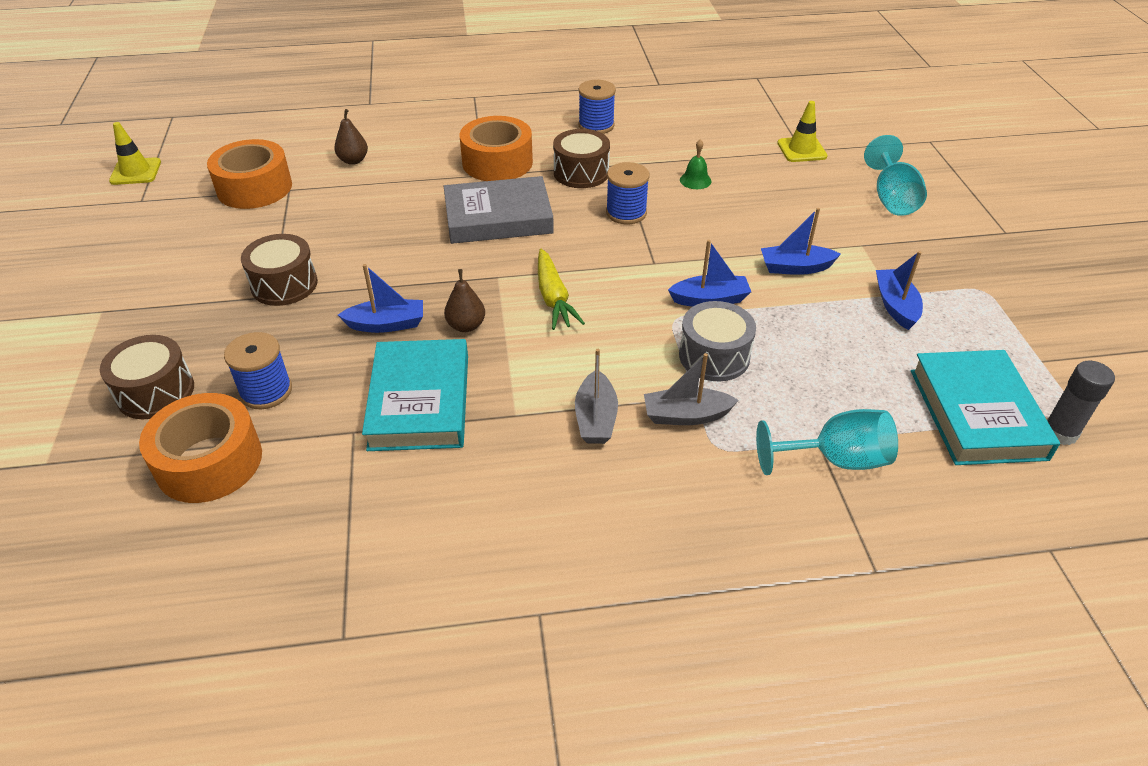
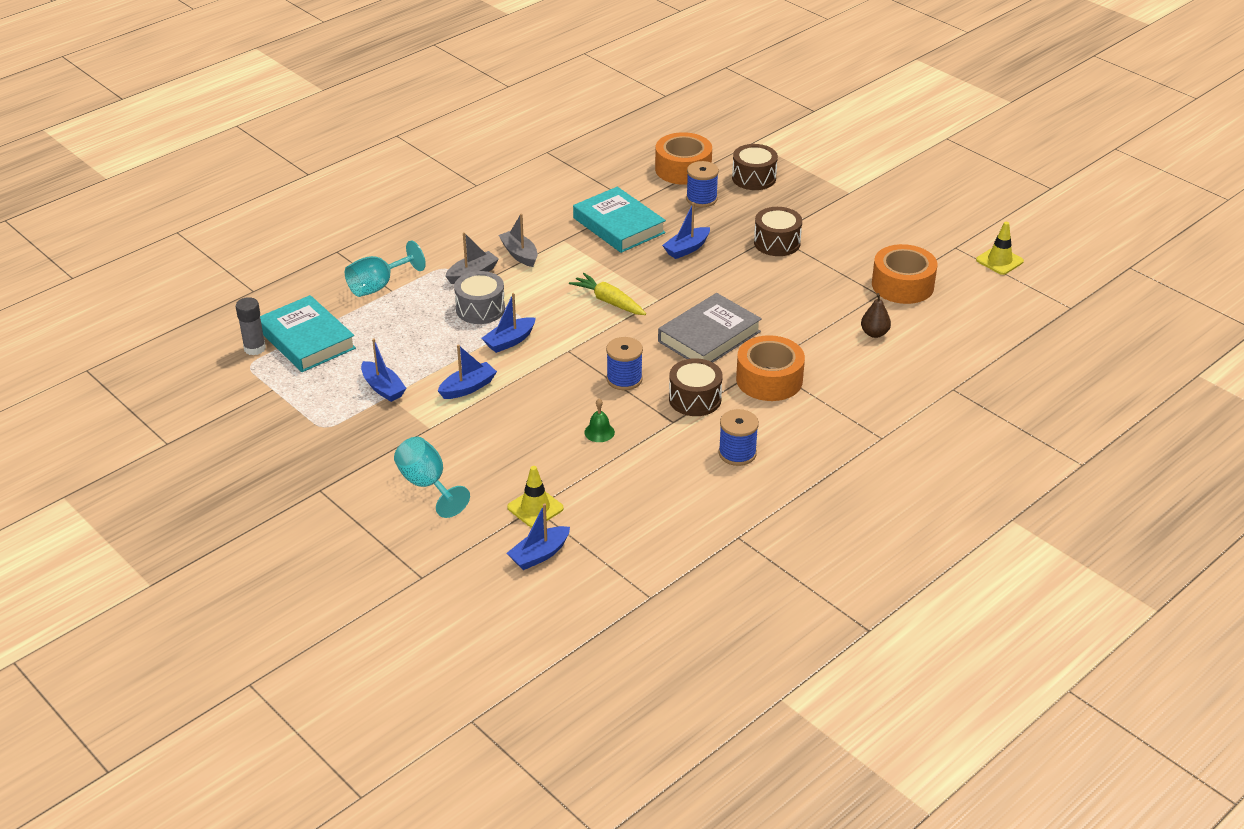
camera: 145 degrees right, 5 degrees down
(466, 326) = (641, 266): brown pear -> none
(821, 122) = (539, 554): none -> blue boat

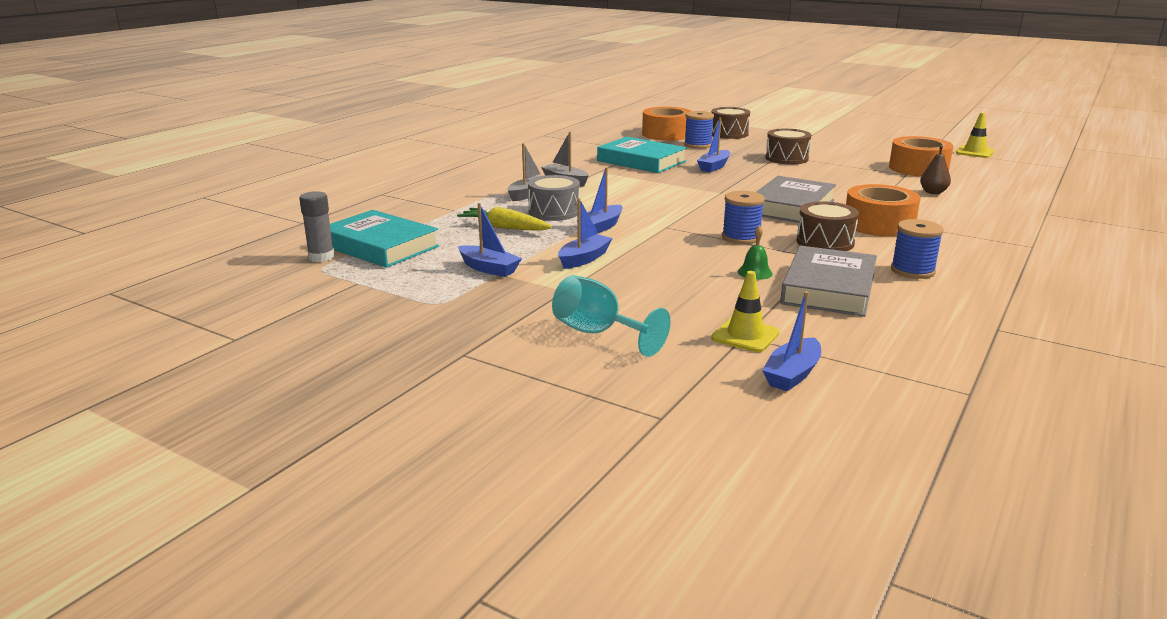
camera: 15 degrees left, 15 degrees down
(378, 286) = (438, 208): turquoise goblet -> none
(609, 301) = (675, 197): yellow carrot -> yellow carrot (504, 228)
(644, 464) = (828, 288): none -> grey book

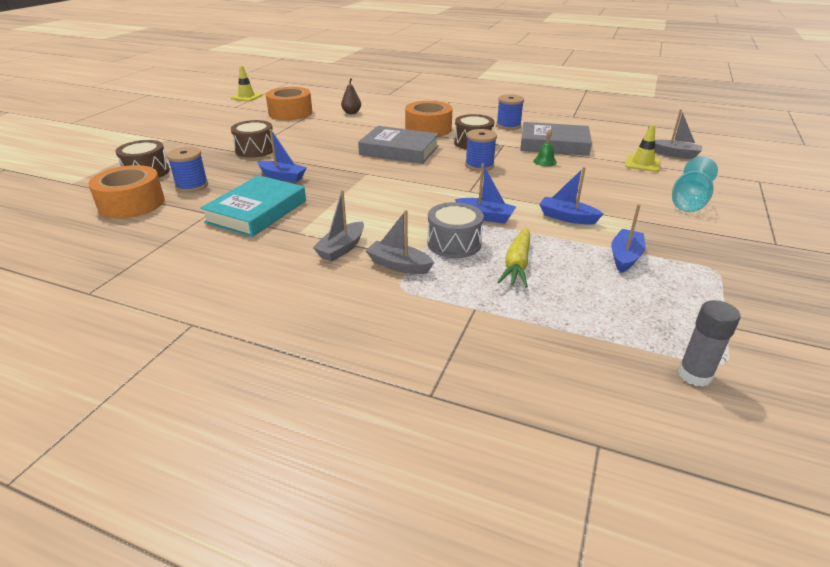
camera: 100 degrees left, 10 degrees up
(380, 246) = (626, 337): turquoise book -> none
(792, 374) = (674, 154): blue boat -> grey boat

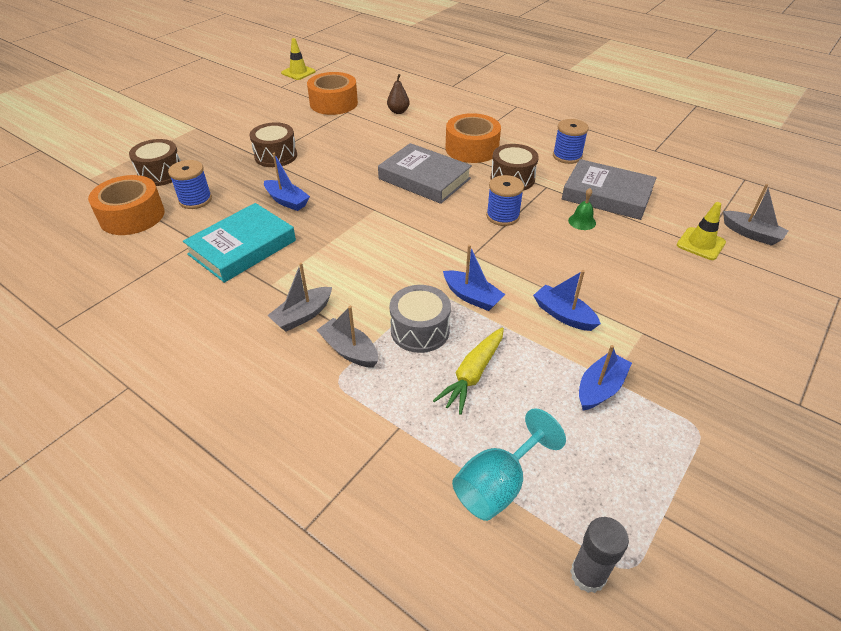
camera: 15 degrees right, 10 degrees up
(689, 202) = (725, 317): turquoise goblet -> turquoise goblet (498, 485)

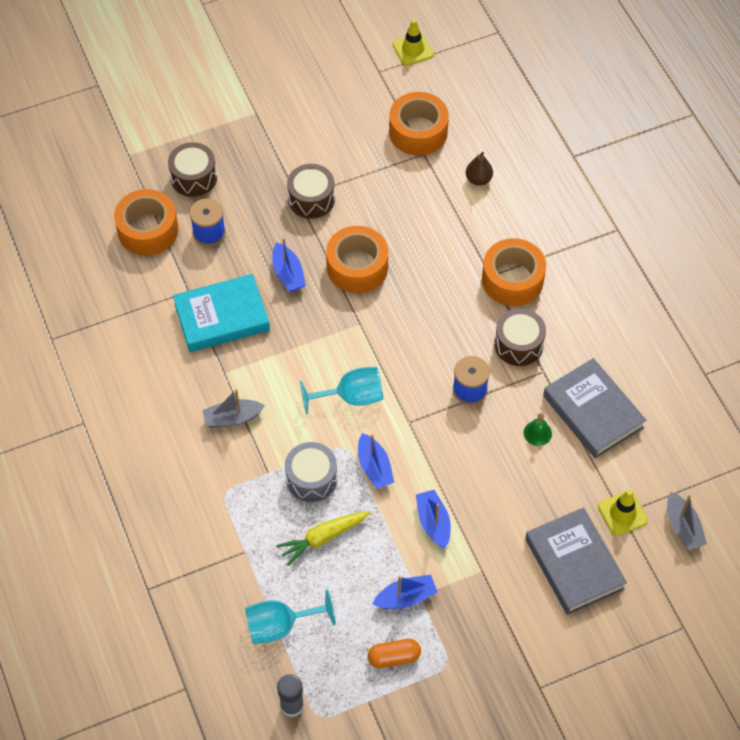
camera: 30 degrees right, 15 degrees up
(344, 179) = (357, 267): none -> orange tape
(349, 350) = (248, 470): grey boat -> none
(407, 257) = (351, 397): none -> turquoise goblet
(424, 178) = (433, 303): grey book -> grey book (574, 564)
(567, 156) = (602, 338): blue spool -> none
(644, 451) = (394, 657): none -> orange capsule

